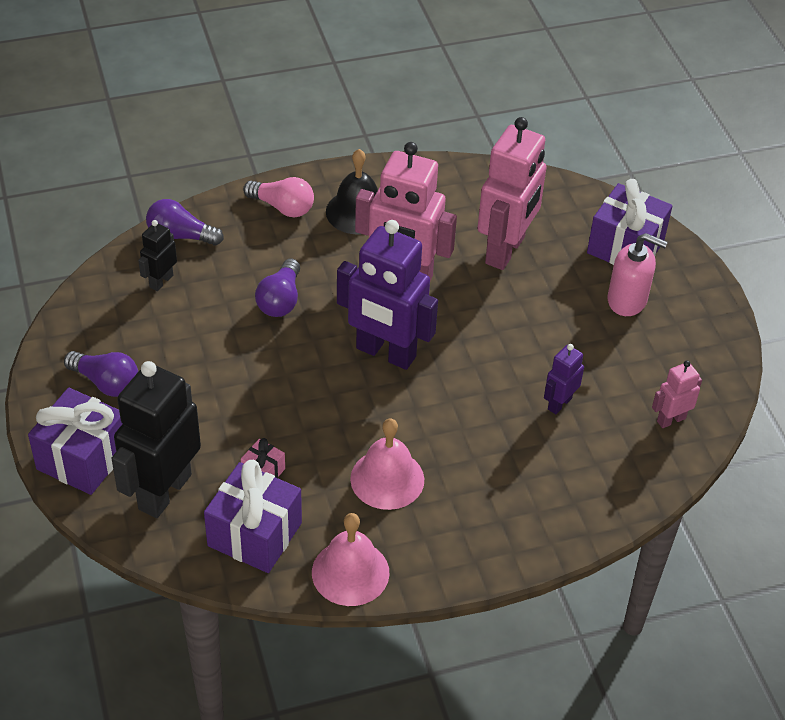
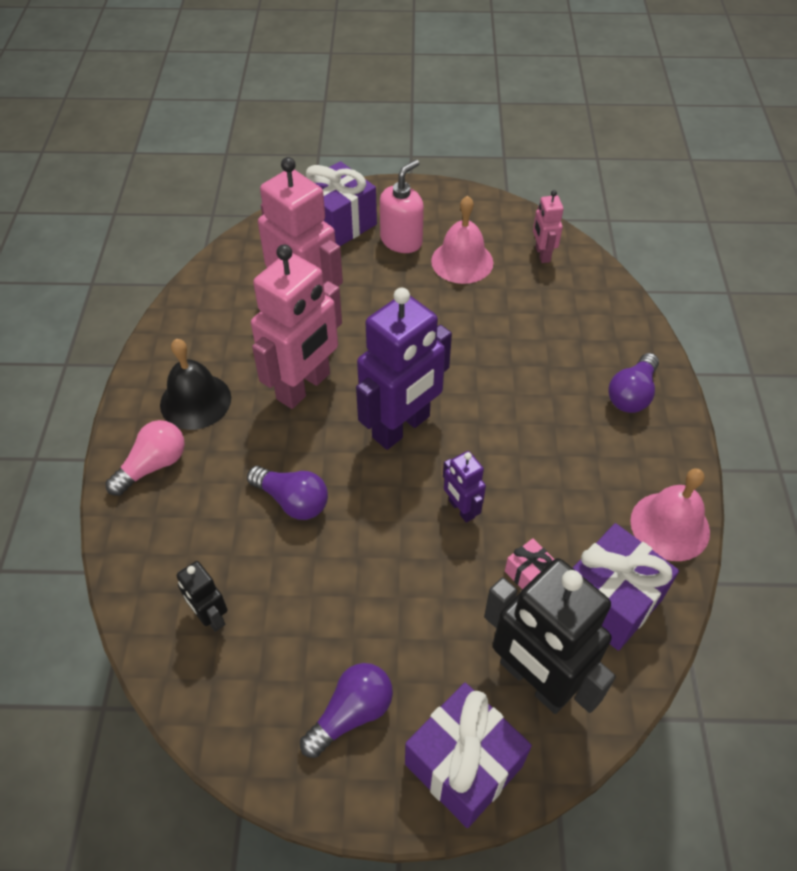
camera: 70 degrees left, 5 degrees up
(180, 236) = (146, 579): purple light bulb -> purple light bulb (632, 394)
(387, 479) = (562, 467): pink bell -> pink bell (462, 261)
(559, 403) = (504, 317): purple robot -> purple robot (461, 509)

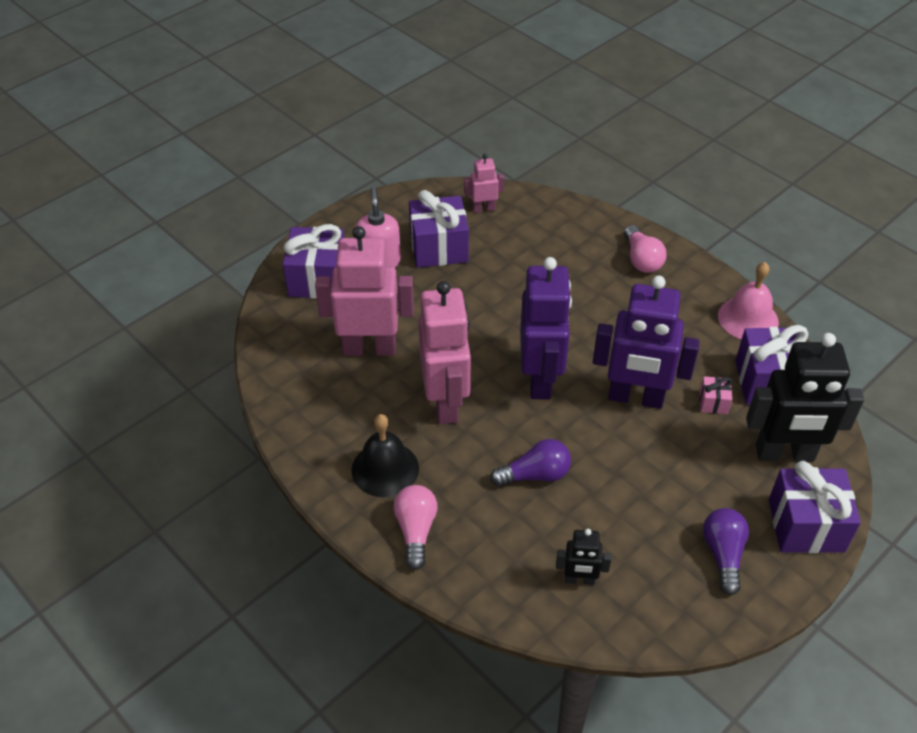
camera: 45 degrees left, 5 degrees down
(461, 509) = (635, 398): purple robot -> purple robot, size x2.08
(462, 261) = (439, 248): pink bell -> purple gift
(542, 254) = (483, 209): pink robot -> pink robot turned 135 degrees clockwise
(632, 394) = (641, 259): purple light bulb -> pink light bulb

